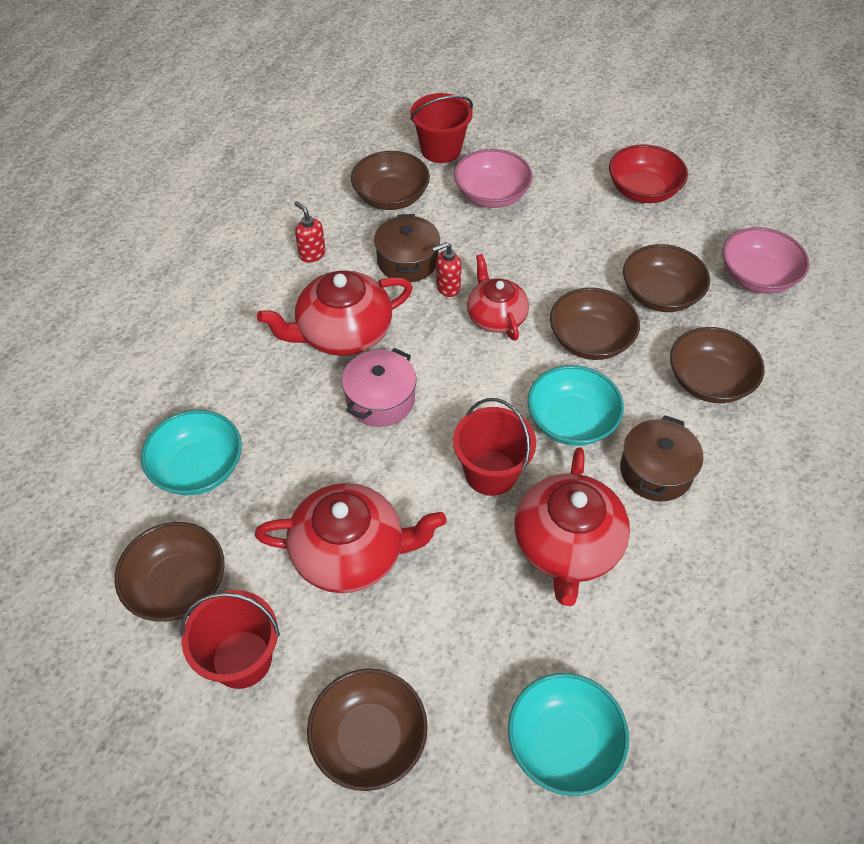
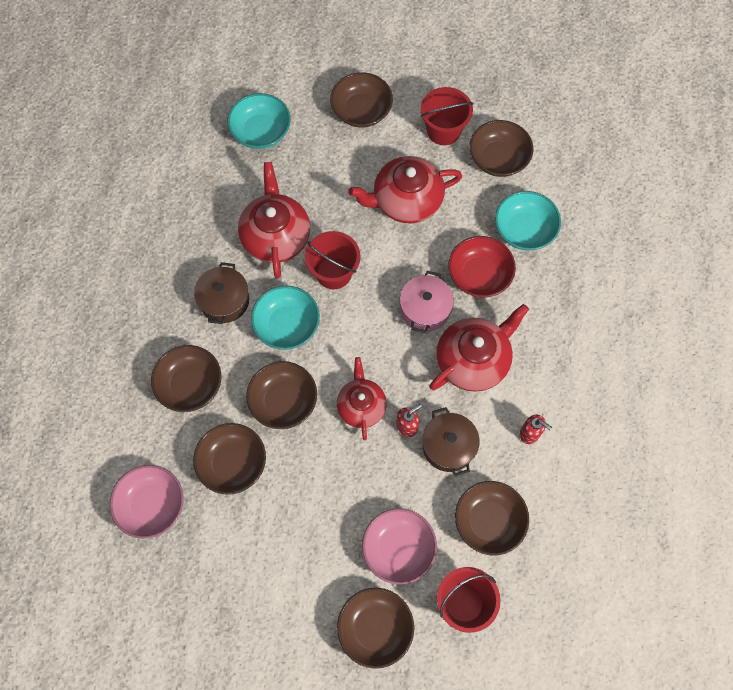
camera: 165 degrees right, 15 degrees up
(496, 316) = (361, 406): red teapot -> red teapot turned 150 degrees counterclockwise
(531, 149) = (375, 628): none -> brown bowl
(643, 190) = (258, 594): red bowl -> red bowl (479, 275)

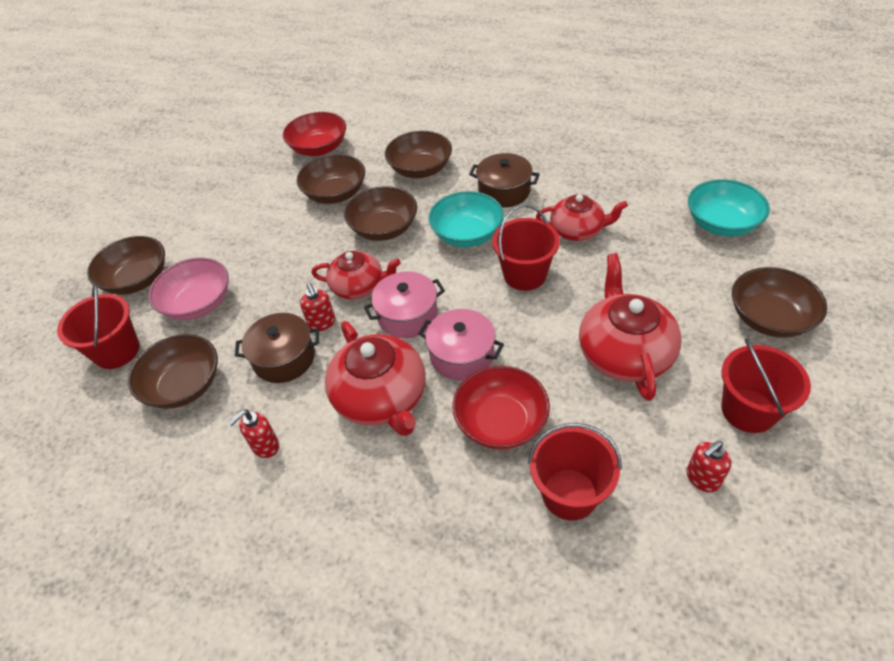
camera: 105 degrees right, 20 degrees down
(152, 505) = (319, 148): pink bowl -> red bowl
(276, 236) = (577, 230): red teapot -> red teapot, size x0.65
(390, 357) = (407, 316): none -> pink pot
(498, 159) = (702, 478): brown bowl -> red soap dispenser
(524, 230) = (569, 494): turquoise bowl -> red bucket

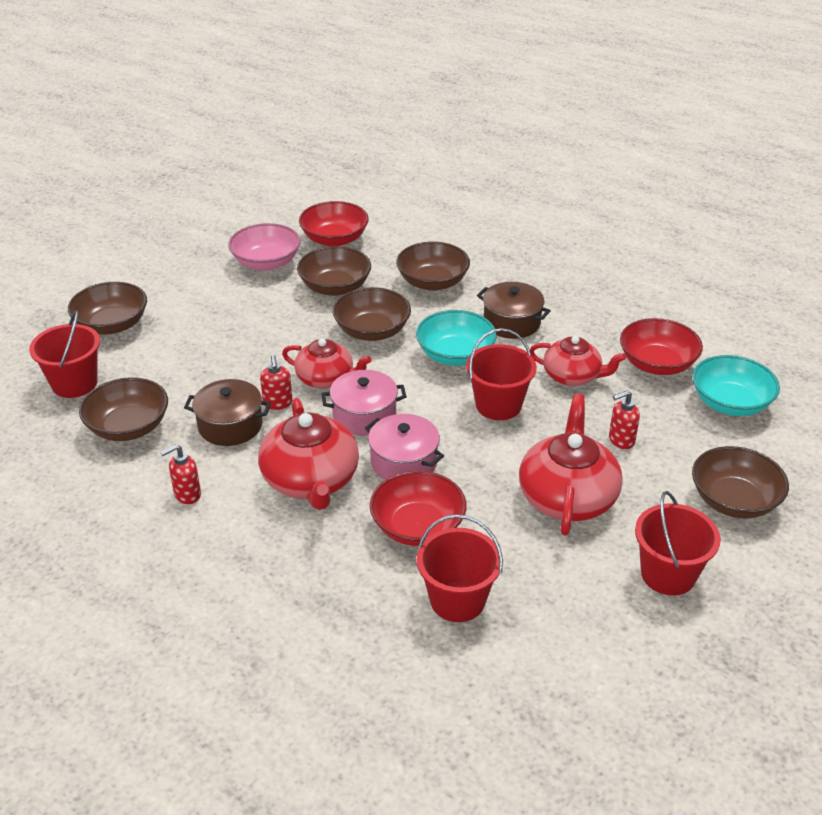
camera: 10 degrees right, 10 degrees down
(198, 303) = (164, 359): pink bowl -> pink bowl (266, 263)
(644, 201) = (657, 364): none -> red bowl
(702, 478) = (592, 618): red soap dispenser -> red soap dispenser (621, 440)

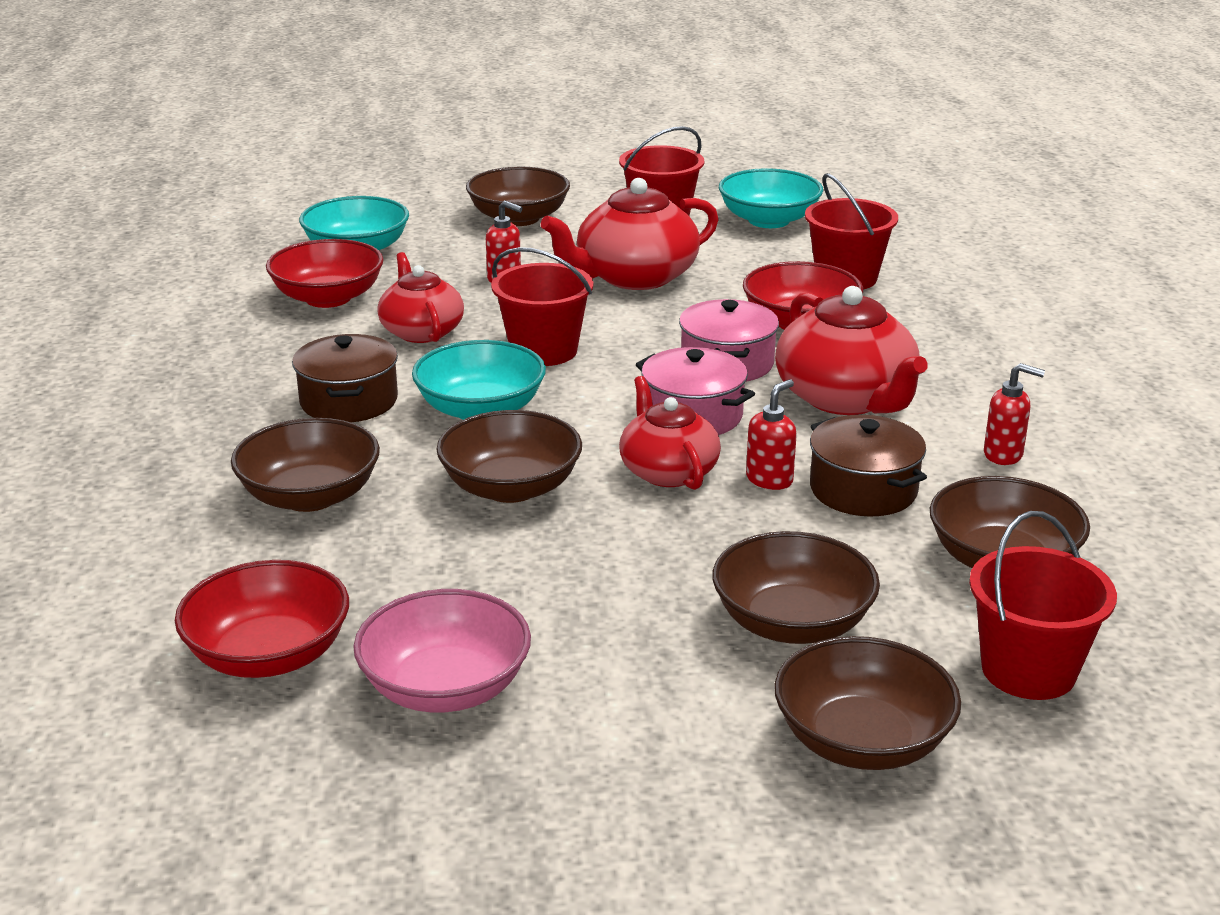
camera: 130 degrees left, 10 degrees down
(311, 480) = (846, 398): red teapot -> red teapot turned 120 degrees clockwise
(335, 287) = (434, 573): brown bowl -> brown bowl (792, 623)
(609, 637) = (769, 220): none -> turquoise bowl

